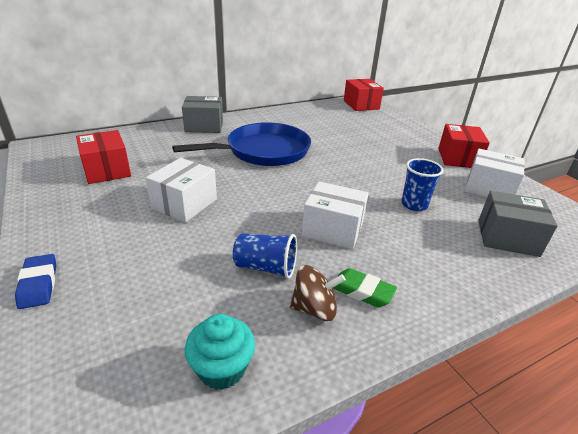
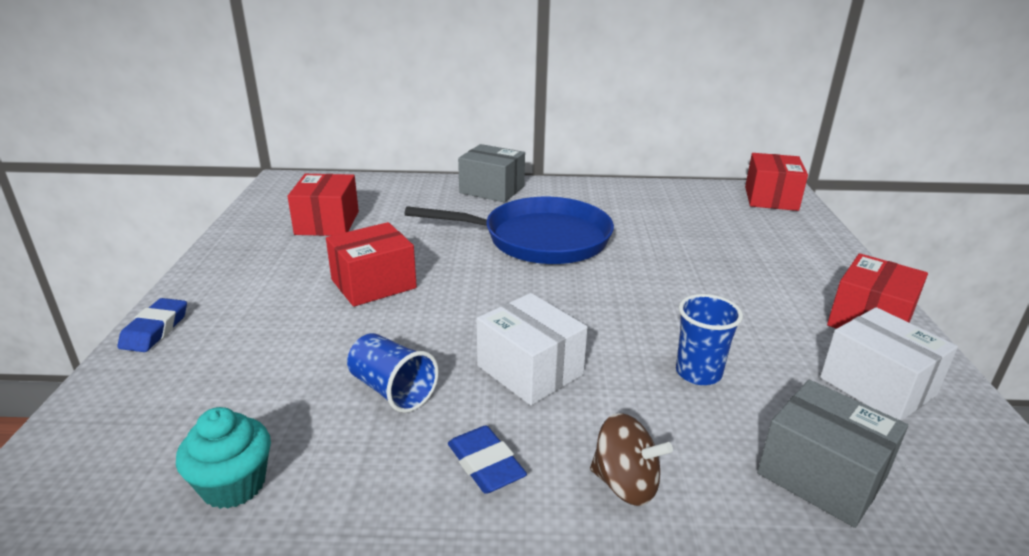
camera: 30 degrees right, 5 degrees down
(184, 204) = (373, 284): white box -> red box
(314, 309) = (400, 462): brown spinning top -> brown spinning top (625, 484)
(362, 291) = (485, 465): green eraser -> blue eraser

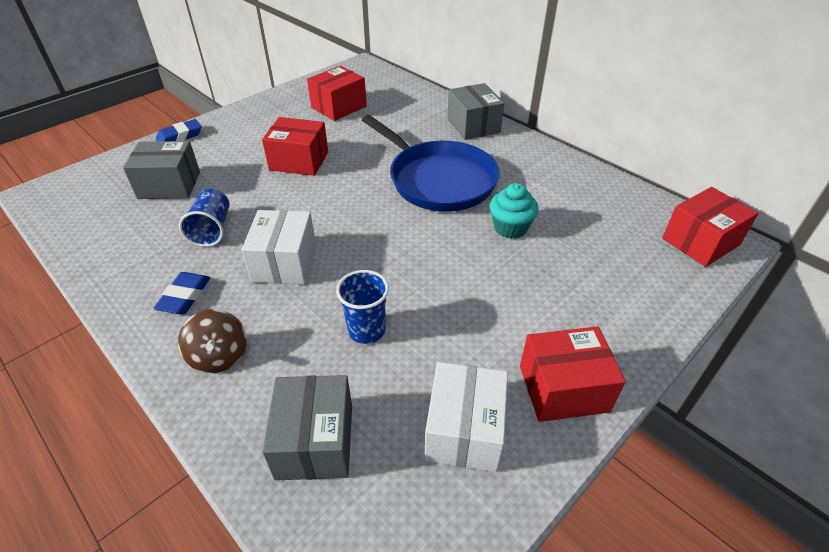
camera: 45 degrees right, 15 degrees up
(233, 485) = (99, 233): turquoise cupcake -> turquoise cupcake (510, 228)
(243, 381) = (169, 185): none -> grey box

